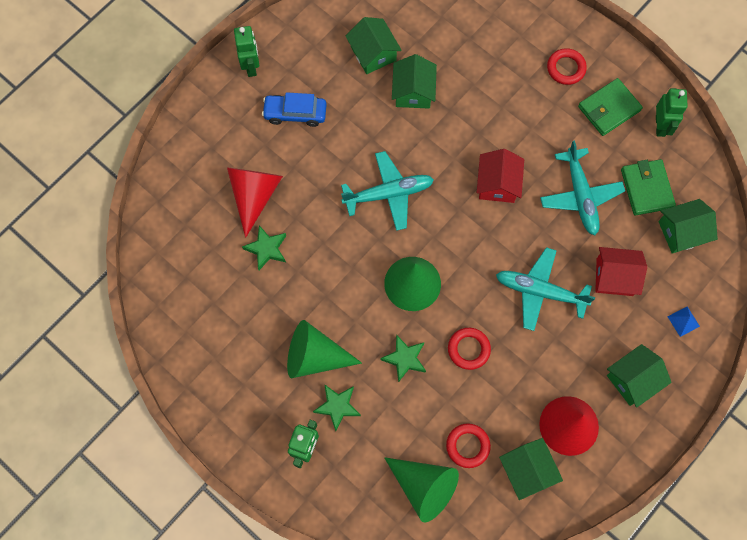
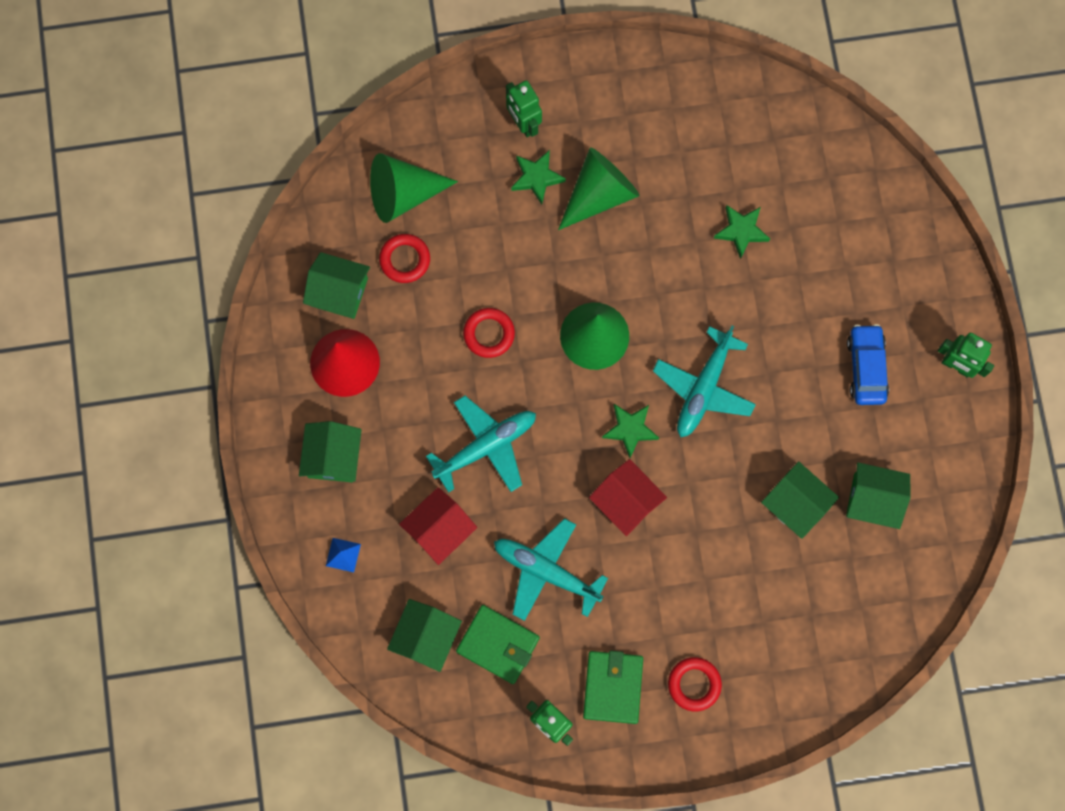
camera: 130 degrees right, 5 degrees up
(254, 195) = (807, 262): red cone -> none
(295, 113) = (866, 368): blue car -> blue car turned 45 degrees counterclockwise
(404, 359) = (529, 270): green star -> green star (630, 429)

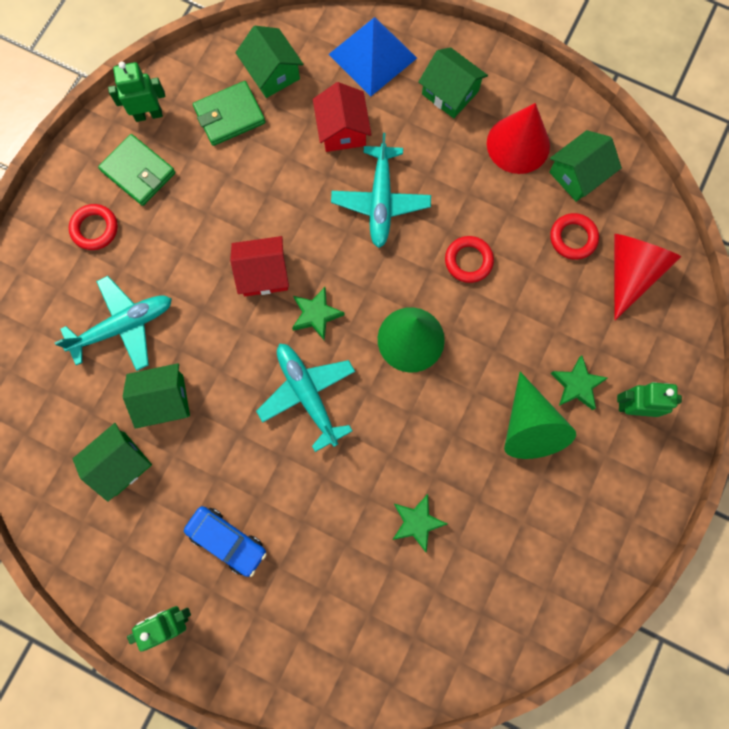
camera: 125 degrees right, 0 degrees up
(343, 555) = (372, 56): blue pyramid -> blue pyramid, size x2.50
(403, 194) = (630, 272): green cone -> red cone
(546, 571) = (255, 182): turquoise plane -> turquoise plane (123, 326)

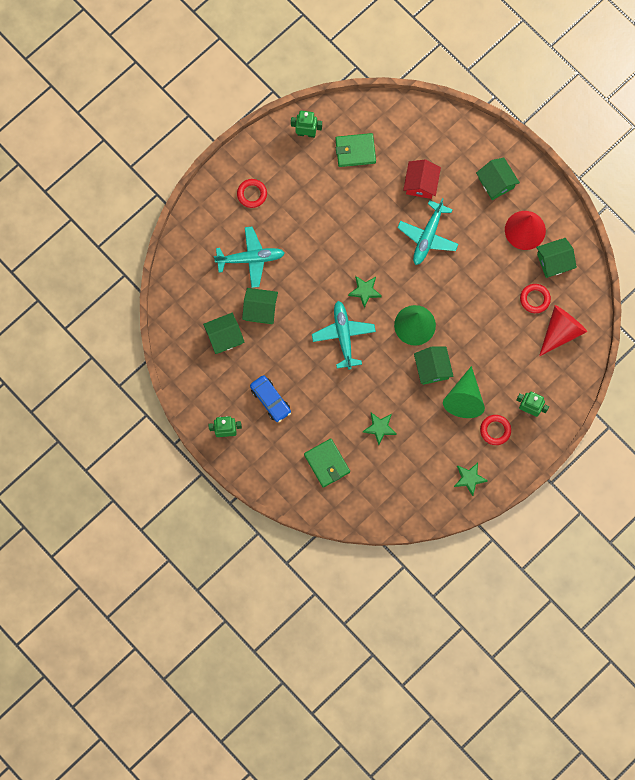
camera: 20 degrees right, 0 degrees up
(138, 172) = (288, 168): green wallet -> green wallet (327, 463)
(263, 273) = (342, 256): red house -> none
(272, 73) = (391, 132): green house -> green house (432, 368)
(372, 56) = (457, 142): blue pyramid -> none
(468, 261) = (466, 291): red ring -> red ring (495, 430)
(577, 385) = (501, 385): green star -> green star (469, 478)

